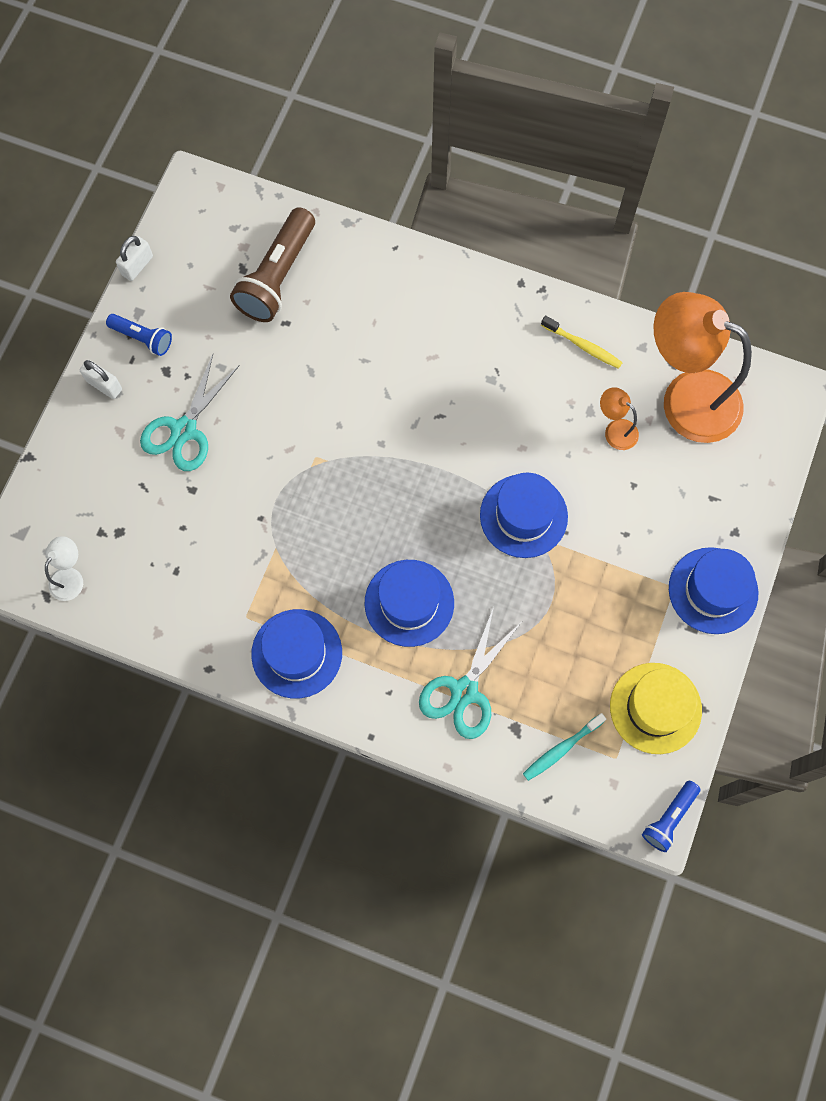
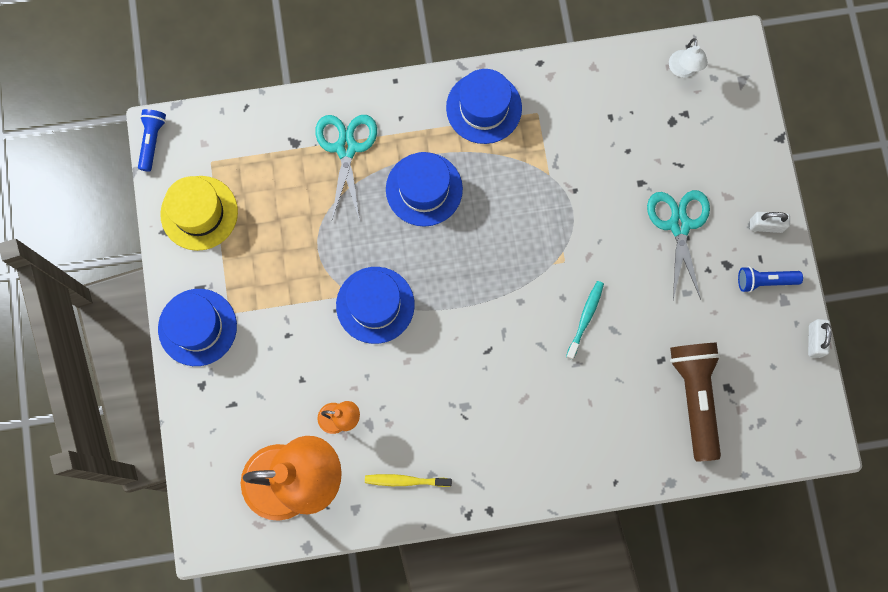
camera: 150 degrees right, 5 degrees up
(561, 749) = (253, 146): turquoise toothbrush -> turquoise toothbrush (585, 318)

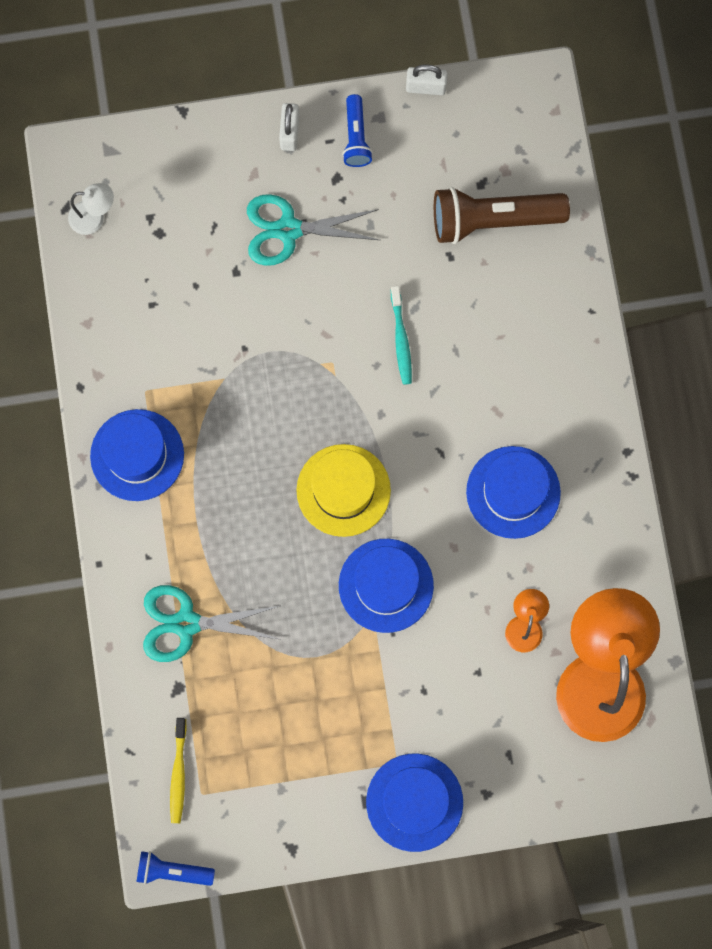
camera: 90 degrees left, 0 degrees up
(199, 213) = (268, 806): yellow hat -> yellow hat (343, 490)
(405, 480) = (595, 548): yellow toothbrush -> yellow toothbrush (178, 774)
(424, 189) = (241, 527): blue hat -> blue hat (513, 492)
(585, 318) = (401, 339): turquoise toothbrush -> turquoise toothbrush turned 120 degrees counterclockwise

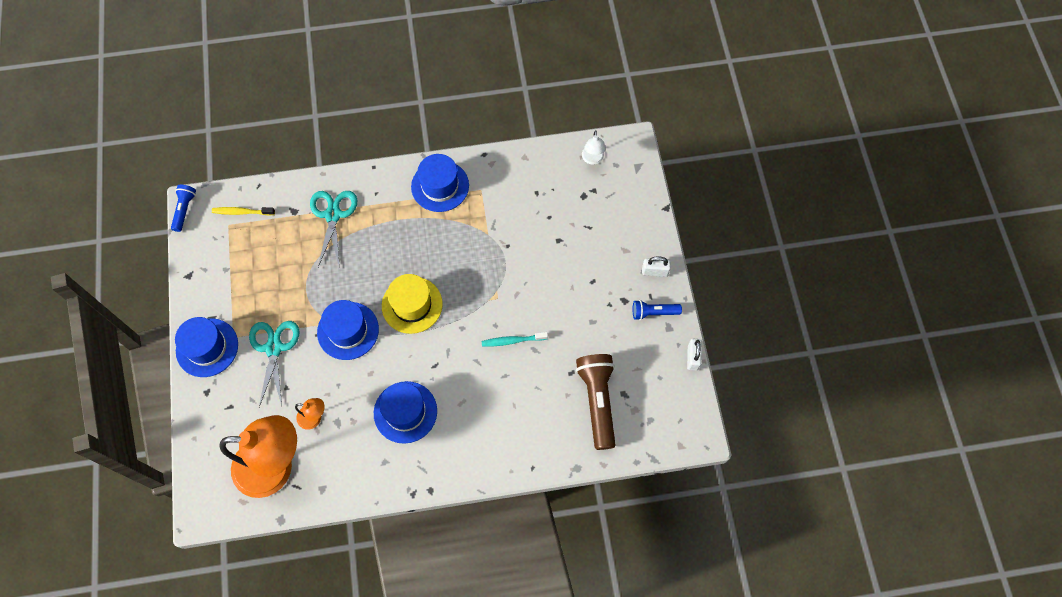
camera: 90 degrees right, 10 degrees down
(288, 230) = (587, 271): turquoise scissors -> turquoise scissors (274, 348)

